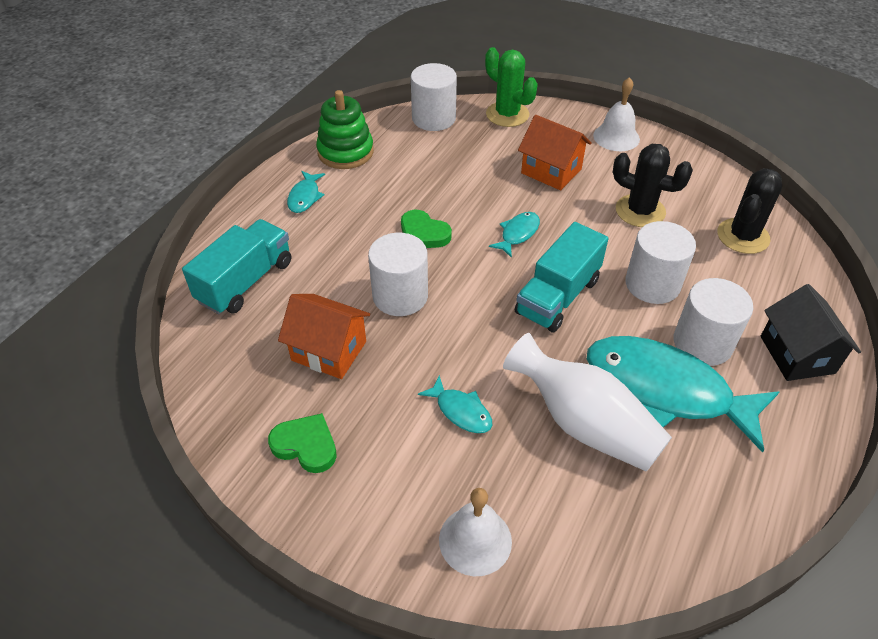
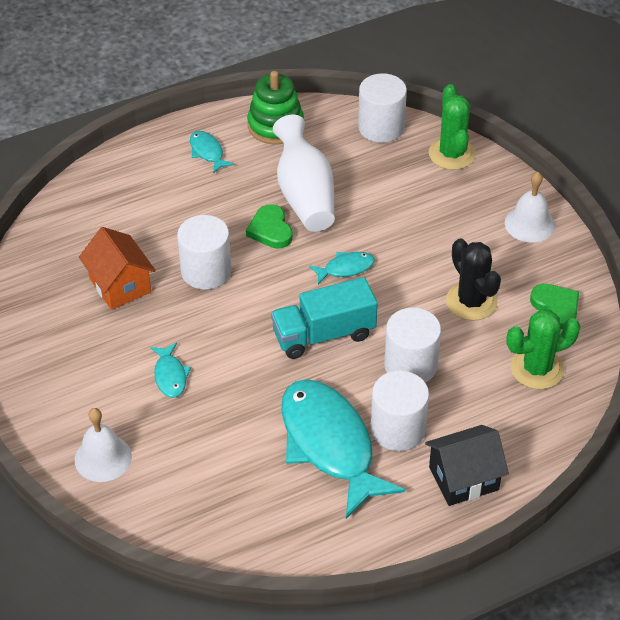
camera: 35 degrees right, 0 degrees up
(245, 282) = (106, 202): turquoise truck -> none
(305, 197) = (207, 152): turquoise fish -> turquoise fish turned 105 degrees clockwise
(306, 445) = (51, 341): green heart -> green heart (556, 307)
(551, 171) = (433, 227): orange house -> none
(583, 423) = (246, 431): white vase -> white vase (304, 195)
(743, 236) = (537, 369): black cactus -> green cactus
(797, 354) = (463, 478): black house -> black house turned 45 degrees clockwise

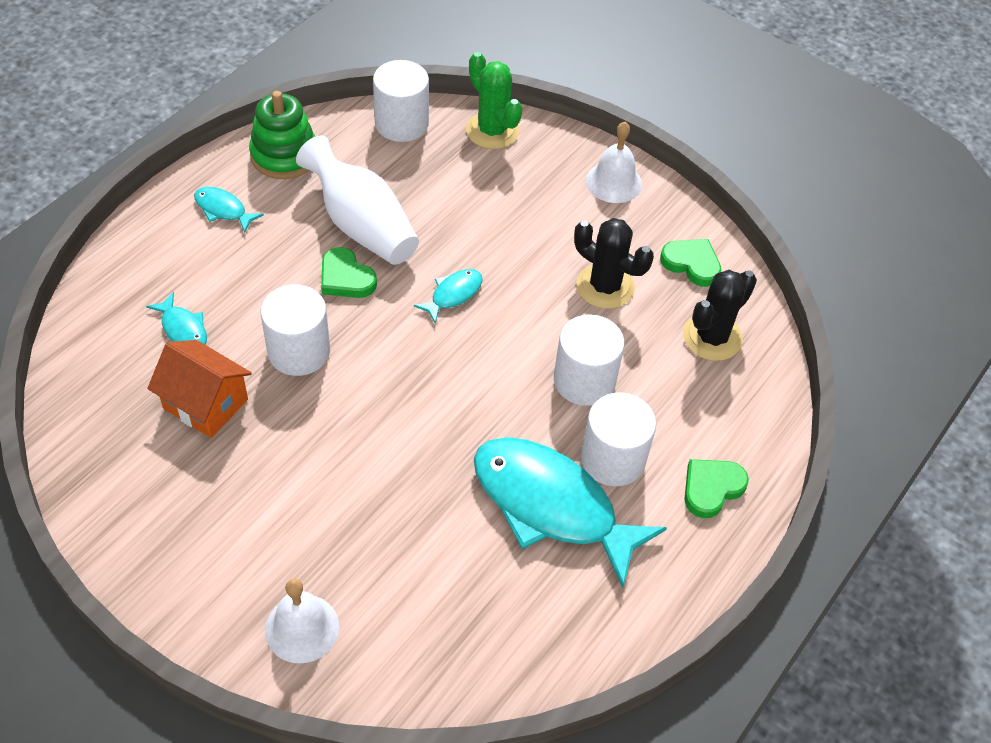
camera: 30 degrees left, 5 degrees up
(170, 376) = (327, 493): turquoise fish -> turquoise fish (183, 329)
(324, 334) = (472, 379): turquoise truck -> none
(463, 478) = (711, 488): black house -> green heart
(537, 369) = (712, 337): green cactus -> black cactus

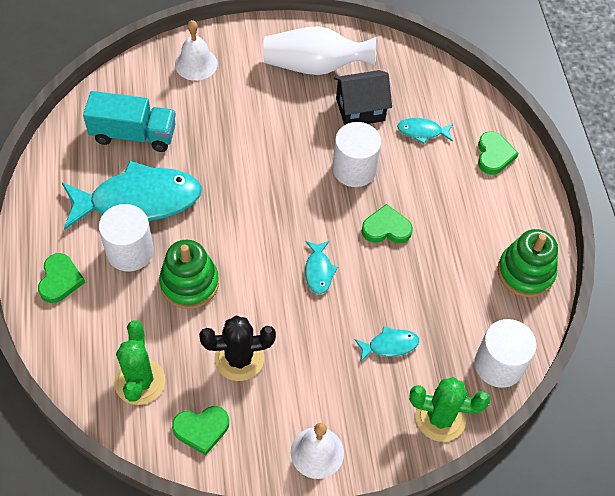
camera: 135 degrees right, 5 degrees up
(156, 253) = (494, 155): none -> green heart
(205, 404) = (360, 109): orange house -> black house
(223, 210) = (502, 208): turquoise fish -> turquoise fish (390, 345)
(361, 225) = (422, 268): white vase -> white vase (315, 66)
(478, 594) = (133, 134): none -> turquoise truck
(584, 380) = (189, 283): white cylinder -> green stacking toy
(712, 337) = (140, 381): black cactus -> green cactus

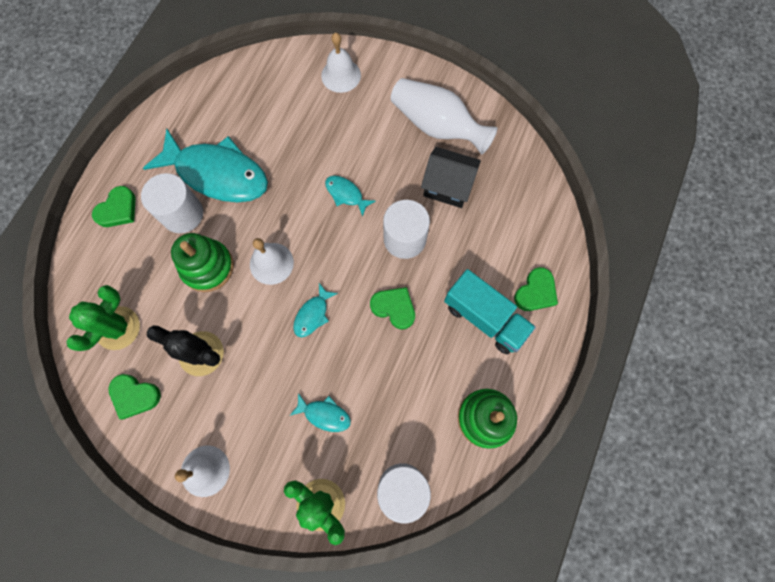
camera: 35 degrees right, 15 degrees up
(133, 134) = (251, 114): turquoise truck -> turquoise truck (484, 318)
(248, 249) = (271, 263): none -> white bell
(422, 132) = (487, 235): turquoise fish -> turquoise fish (346, 194)

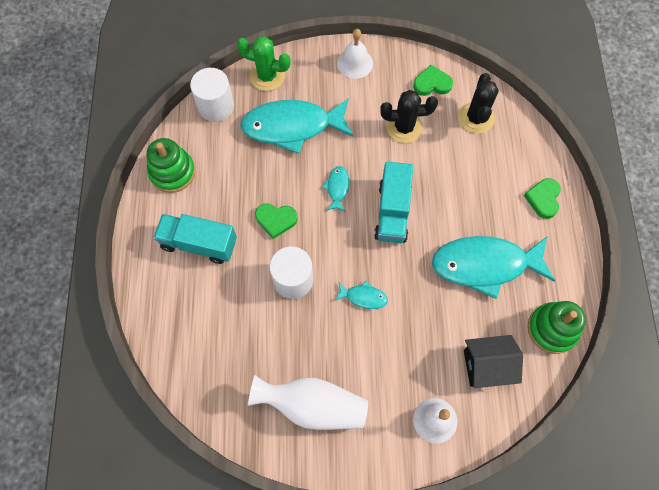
camera: 155 degrees right, 5 degrees down
(118, 328) = (476, 118): green cactus -> black cactus
(182, 214) = (489, 218): white cylinder -> none
(207, 267) = (440, 187): green stacking toy -> green stacking toy (552, 329)
(271, 263) = (392, 211): white bell -> turquoise truck
(324, 414) = (292, 127): turquoise fish -> turquoise fish, size x2.32
(447, 186) = (276, 346): black house -> black house (486, 366)
(535, 292) = (163, 283): green heart -> none

